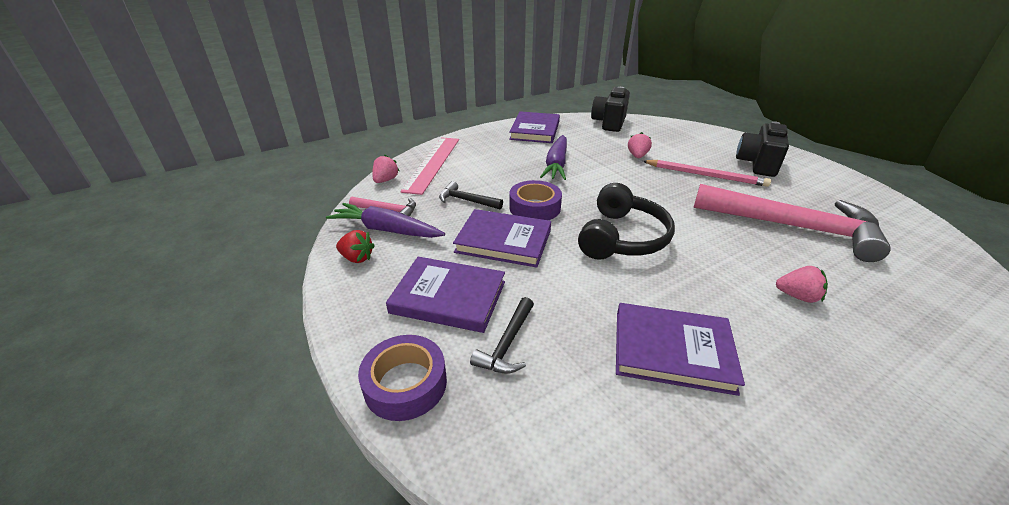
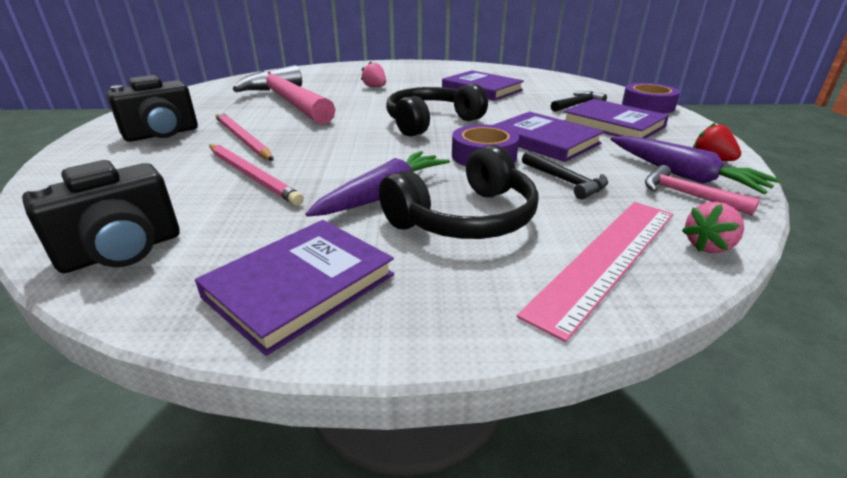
camera: 150 degrees left, 5 degrees down
(504, 164) = (465, 218): none -> black headphones
(637, 156) = (252, 176): pink strawberry -> pink pencil

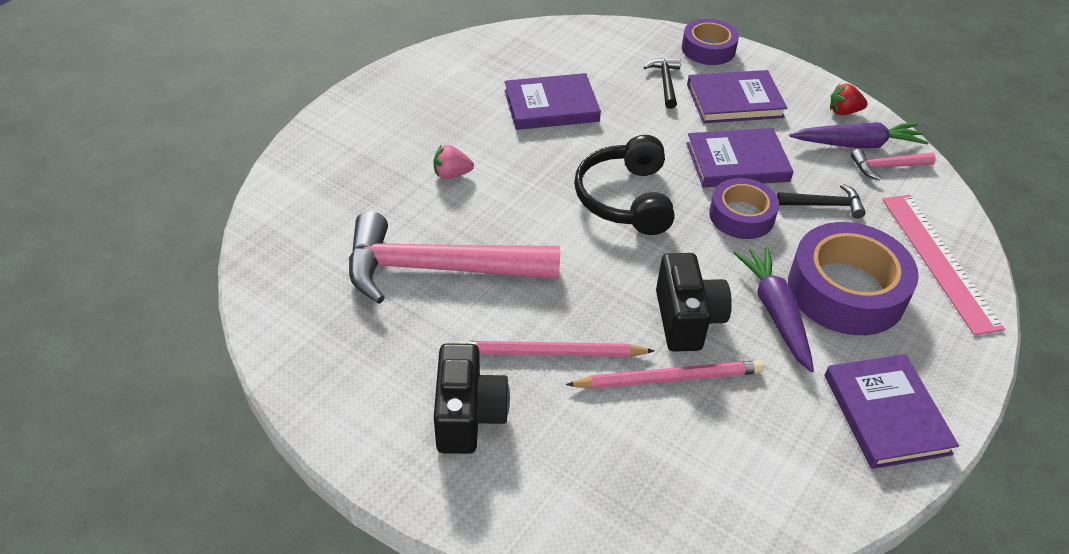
camera: 55 degrees left, 15 degrees up
(123, 251) = (772, 500): black camera -> black camera (687, 320)
(465, 218) = (846, 290): black headphones -> purple tape
(708, 246) = (952, 211): pink strawberry -> none

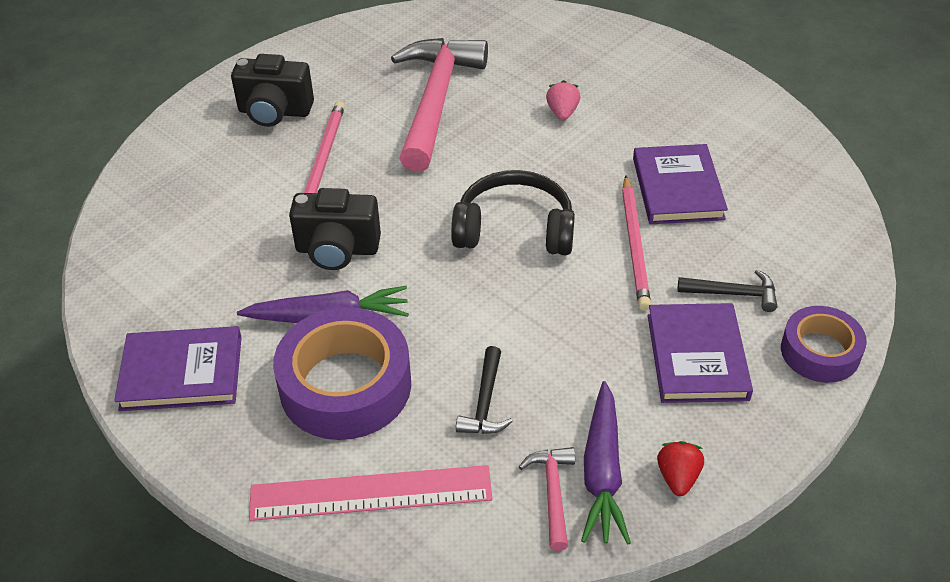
camera: 100 degrees right, 0 degrees up
(668, 378) = (273, 227): pink pencil -> pink pencil (634, 244)
(737, 162) = (570, 334): purple book -> none
(741, 216) = (476, 319): purple tape -> none

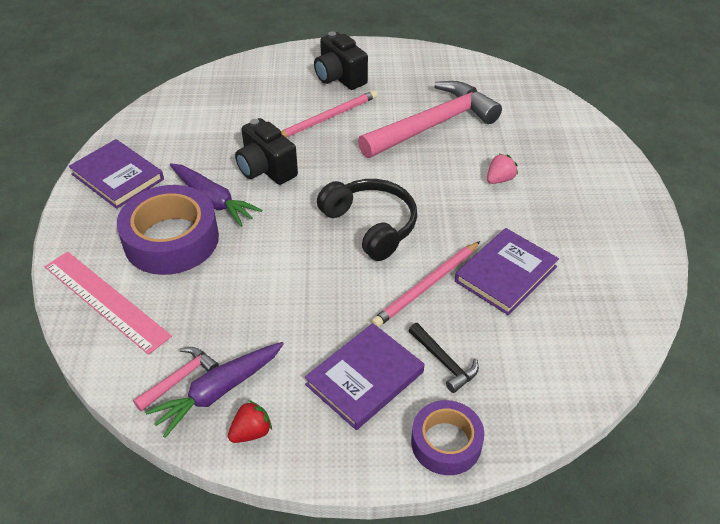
camera: 45 degrees right, 0 degrees up
(485, 402) = (219, 303): black hammer -> none

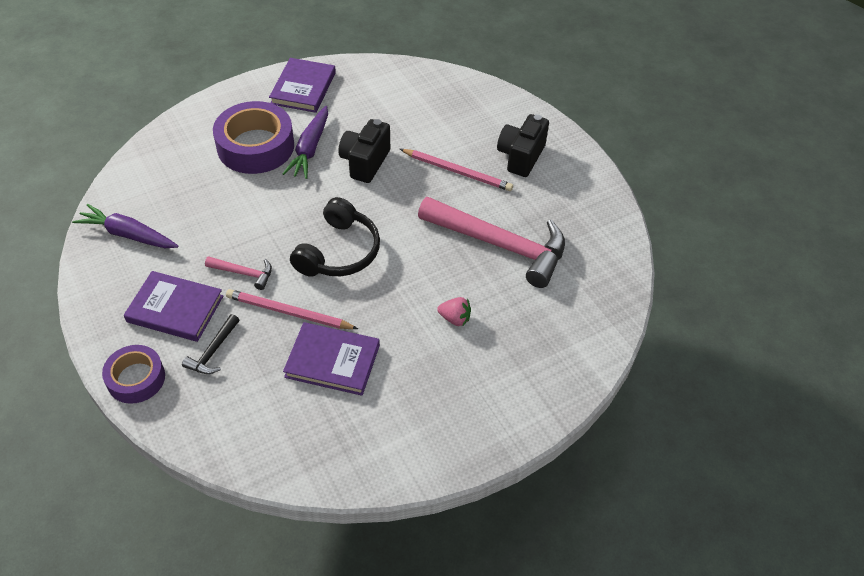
camera: 60 degrees right, 5 degrees up
(106, 300) = (180, 142): pink ruler -> none
(179, 378) = (130, 210): pink hammer -> pink hammer (244, 273)
(251, 432) = (101, 266): red strawberry -> none

